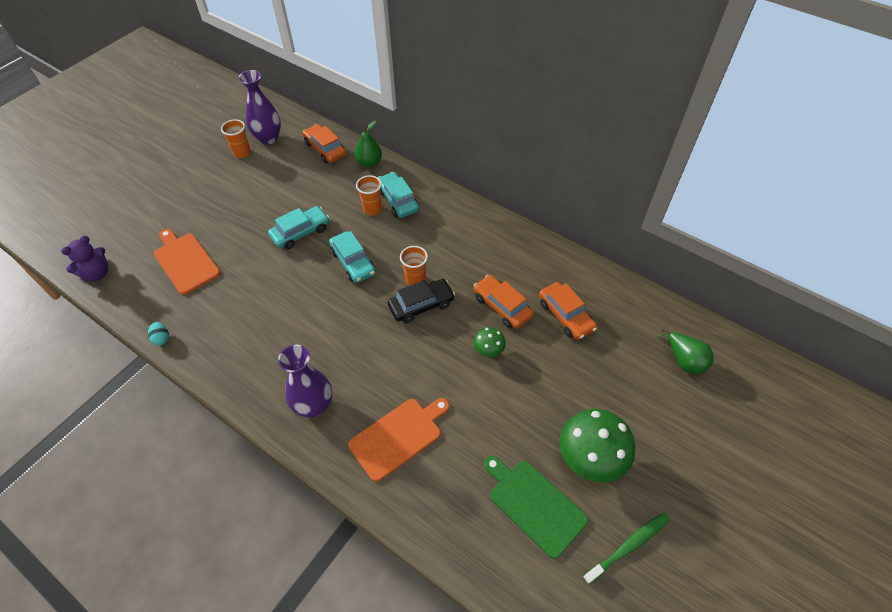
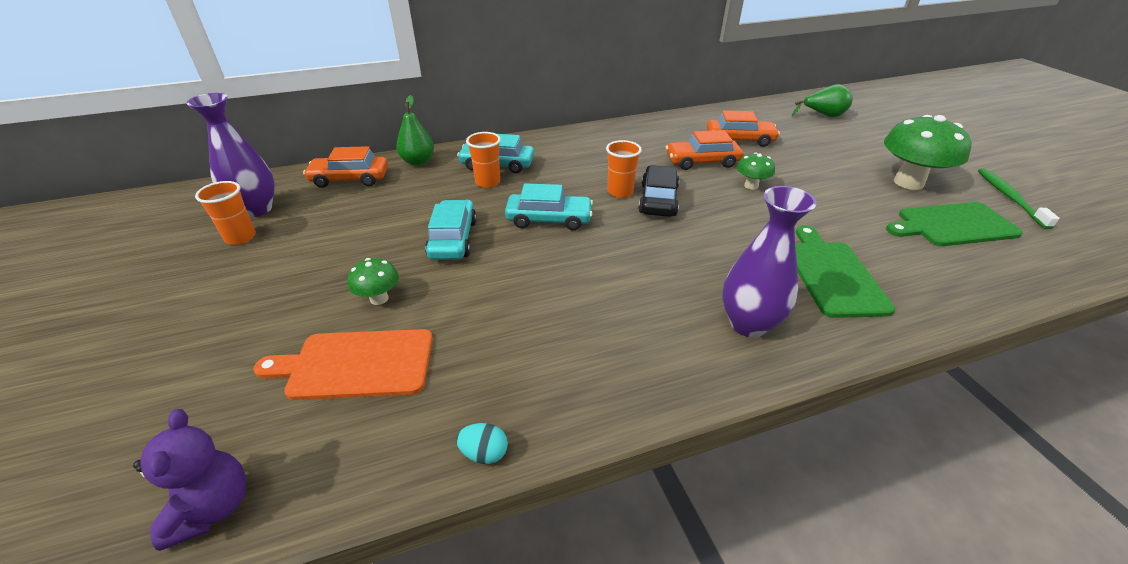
camera: 55 degrees left, 15 degrees down
(232, 238) = (379, 298): none -> green mushroom
(398, 436) = (833, 275): orange cutting board -> green cutting board

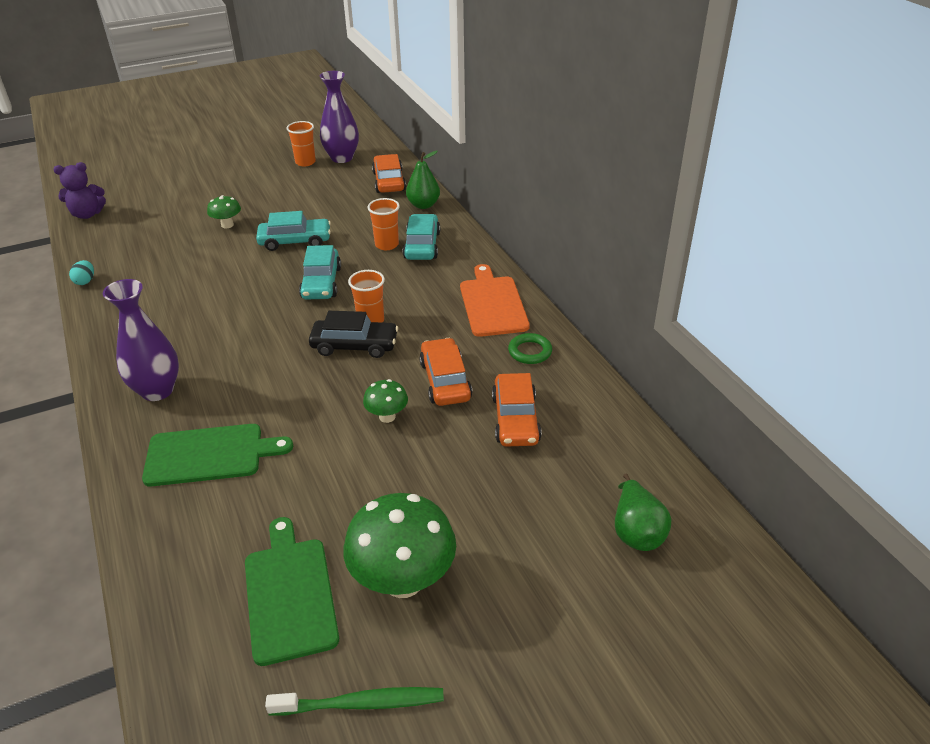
camera: 85 degrees right, 0 degrees up
(356, 364) = (167, 229): orange cutting board -> orange cutting board (493, 304)
(663, 130) = (530, 351): none -> green ring

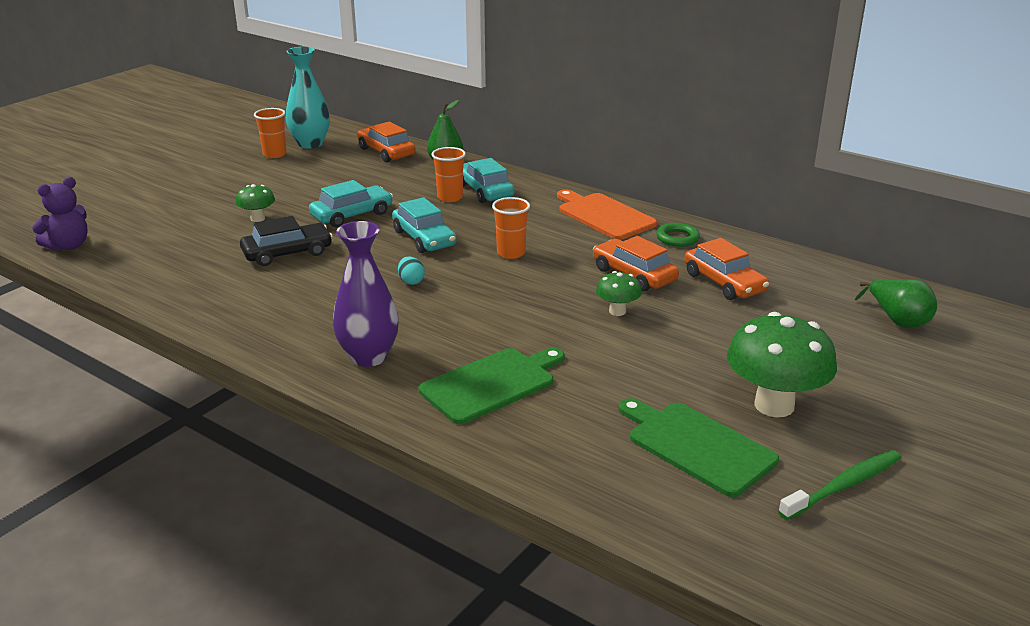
camera: 30 degrees left, 10 degrees down
(85, 281) = (153, 299): turquoise egg -> turquoise egg (411, 281)
(342, 158) = (310, 144): purple vase -> turquoise vase
(354, 345) = (520, 273): black car -> black car (287, 253)

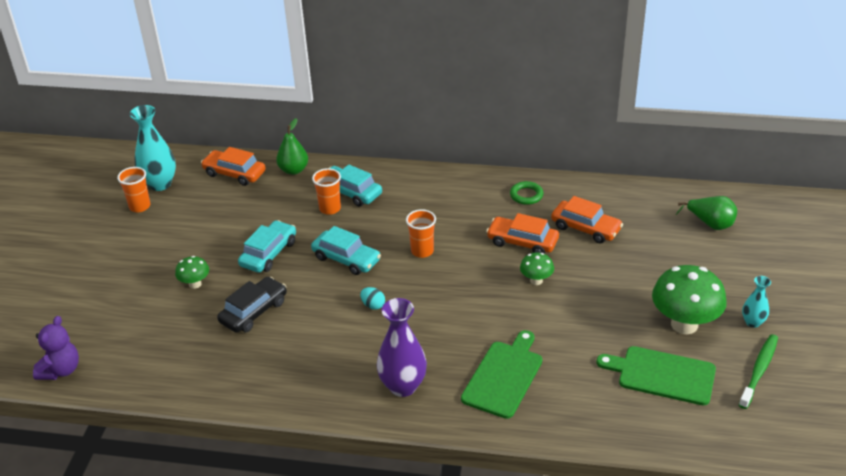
camera: 25 degrees left, 10 degrees up
(604, 215) = (459, 189): orange cutting board -> none
(877, 432) = (752, 322): none -> turquoise vase

